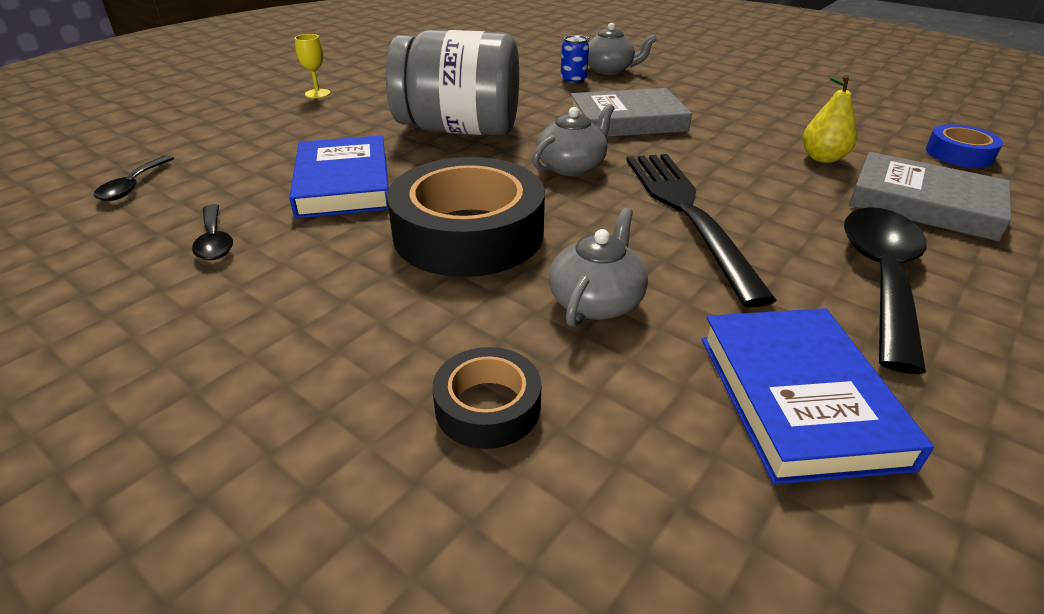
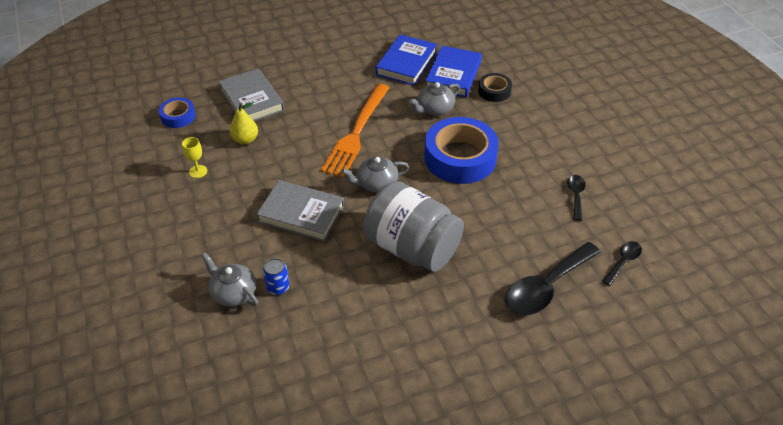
camera: 150 degrees left, 10 degrees up
(317, 93) = (490, 352): yellow goblet -> yellow goblet (198, 171)
(343, 184) = (504, 217): blue book -> blue book (453, 75)
(468, 233) = (460, 157): black tape -> blue tape
(687, 213) = (356, 132): black fork -> orange fork
(881, 278) = (326, 81): black spoon -> black spoon (546, 287)

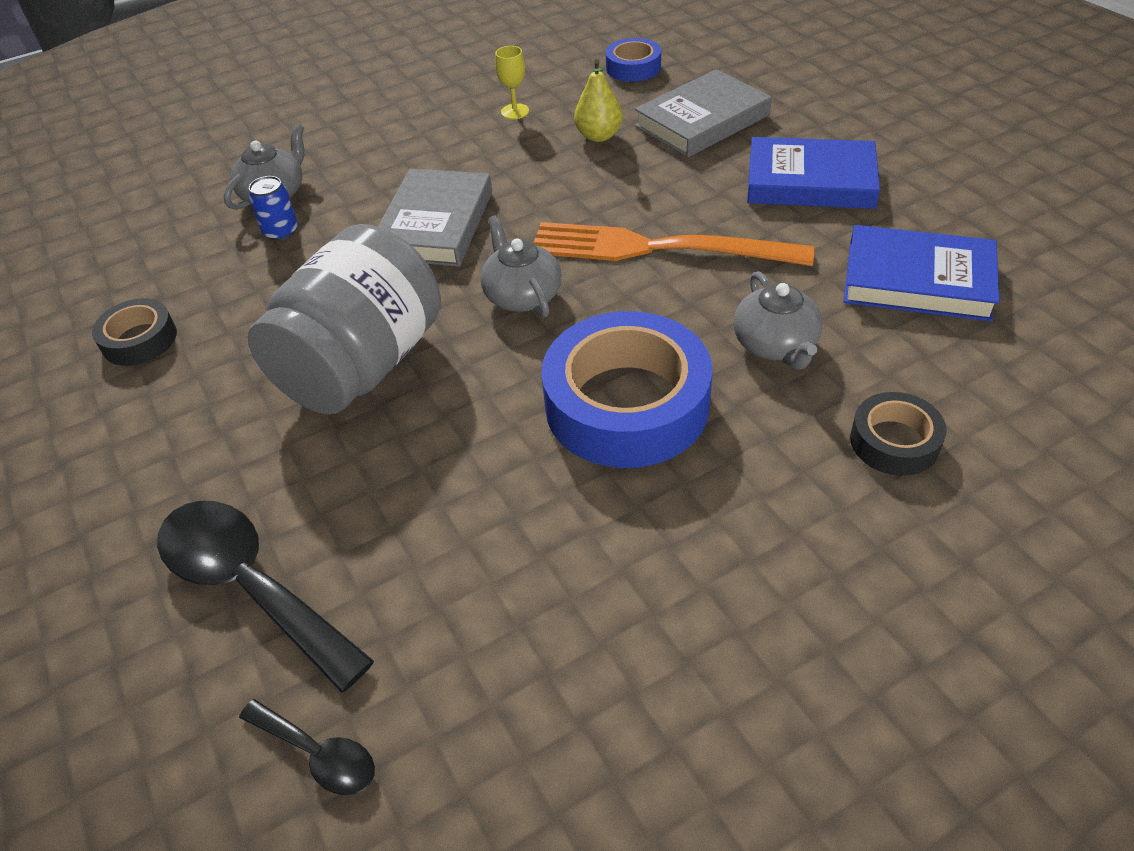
camera: 85 degrees right, 0 degrees up
(362, 353) = (139, 340): none -> black tape
(434, 109) = (775, 345): grey teapot -> grey teapot turned 150 degrees counterclockwise
(453, 75) = (919, 360): blue book -> blue book (810, 181)
(575, 196) = (542, 639): black spoon -> none

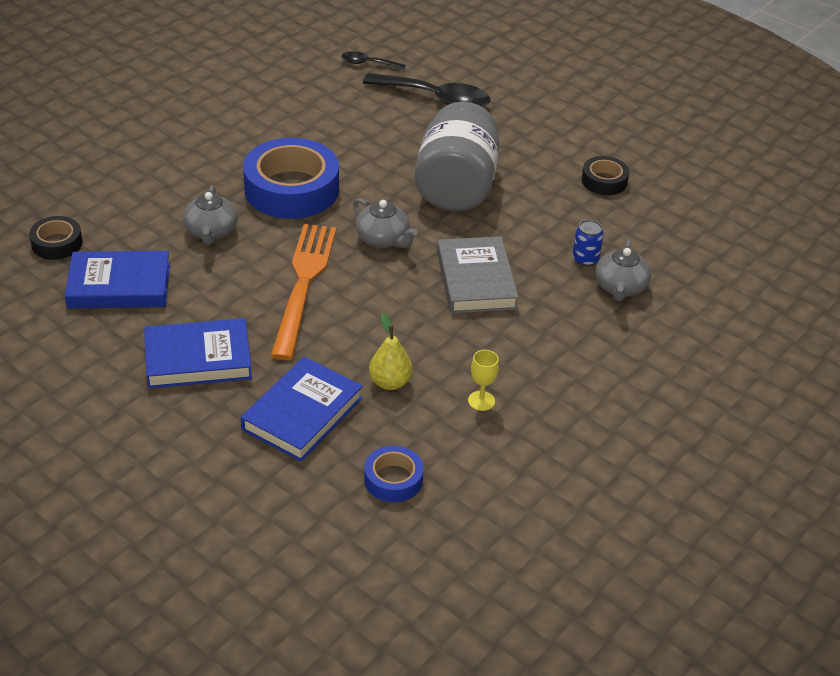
camera: 155 degrees right, 5 degrees down
(658, 248) = (303, 284): orange fork -> orange fork turned 75 degrees counterclockwise
(702, 121) = (302, 414): grey book -> blue book
(775, 345) = (211, 232): grey teapot -> grey teapot turned 150 degrees counterclockwise
(894, 442) = (141, 192): black tape -> black tape (57, 243)

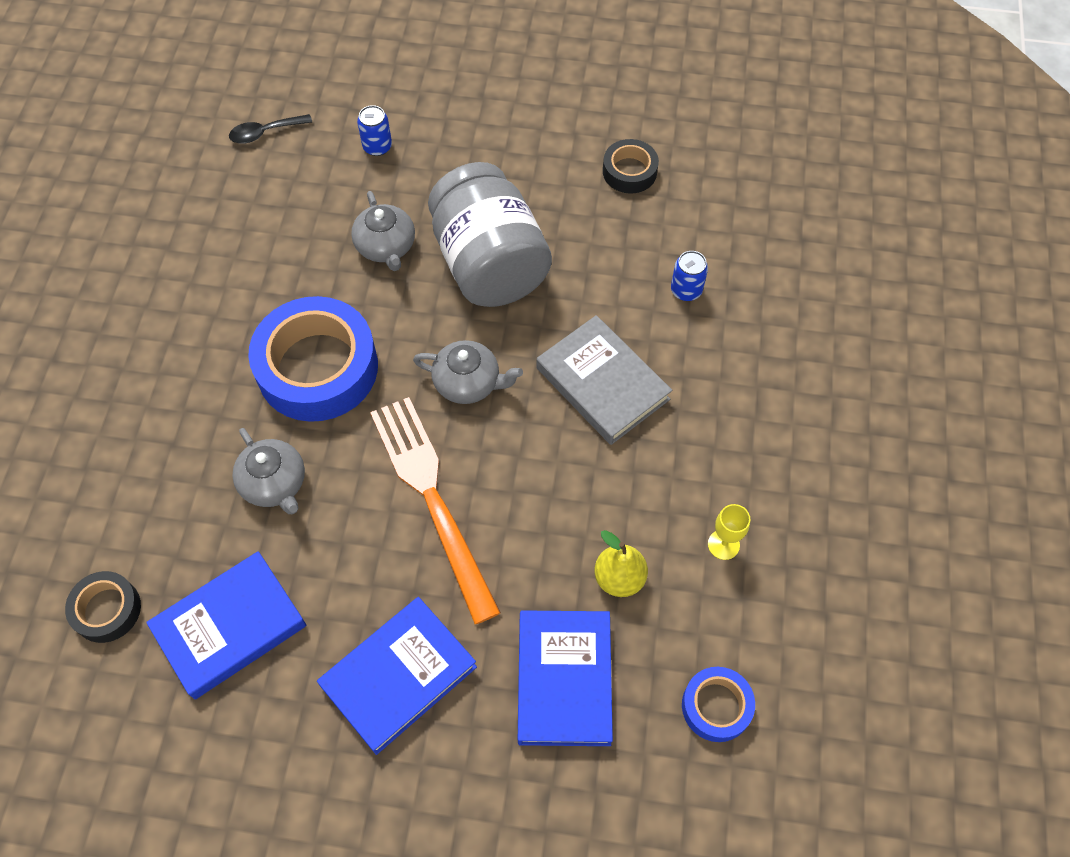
camera: 30 degrees left, 20 degrees up
(436, 99) = (377, 147): black spoon -> blue can
(620, 287) = (745, 309): grey teapot -> grey teapot (386, 246)

